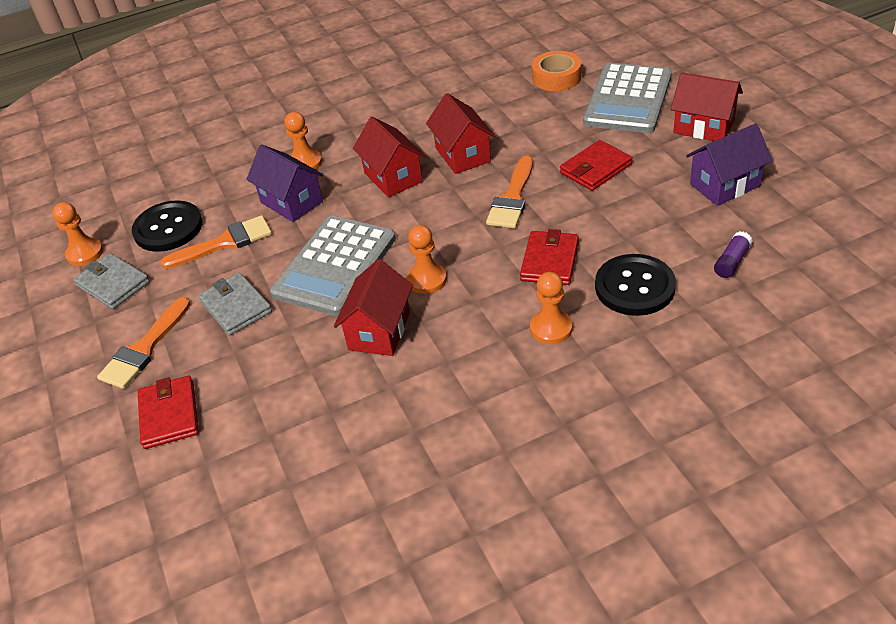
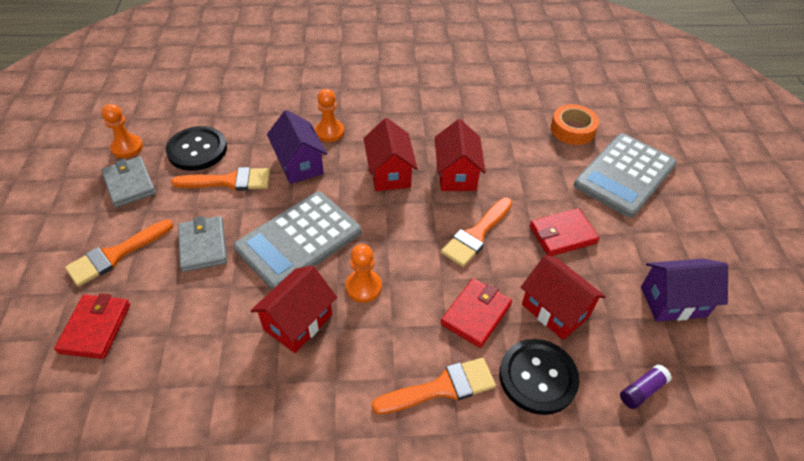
camera: 15 degrees right, 5 degrees up
(551, 328) = (441, 388): orange pawn -> orange brush
(703, 127) = (681, 231): red house -> red house (555, 310)

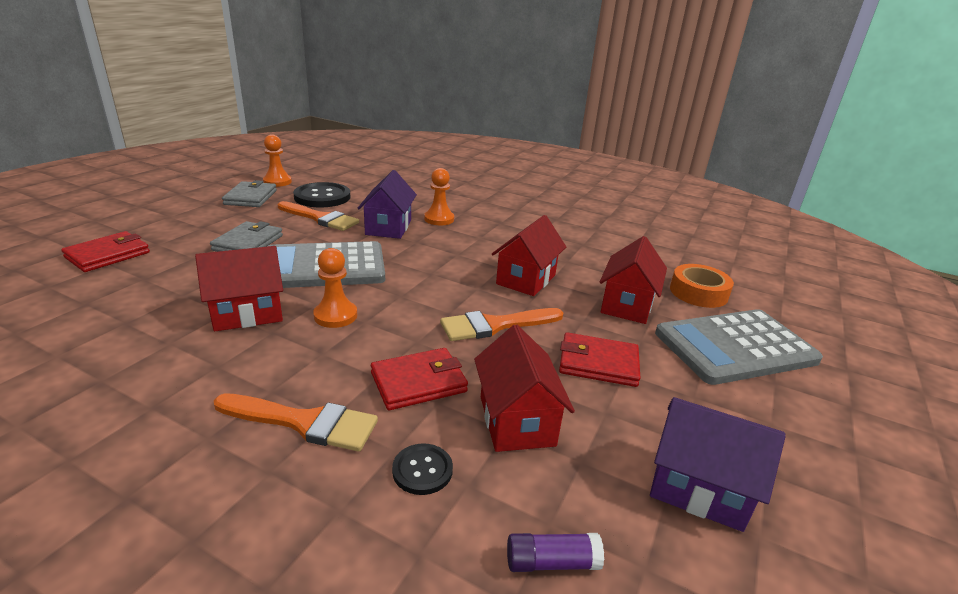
camera: 30 degrees right, 20 degrees down
(116, 254) = (184, 225): orange brush -> none
(389, 173) = (460, 257): red house -> red house (627, 305)
(538, 377) = (422, 470): black button -> black button, size x0.52

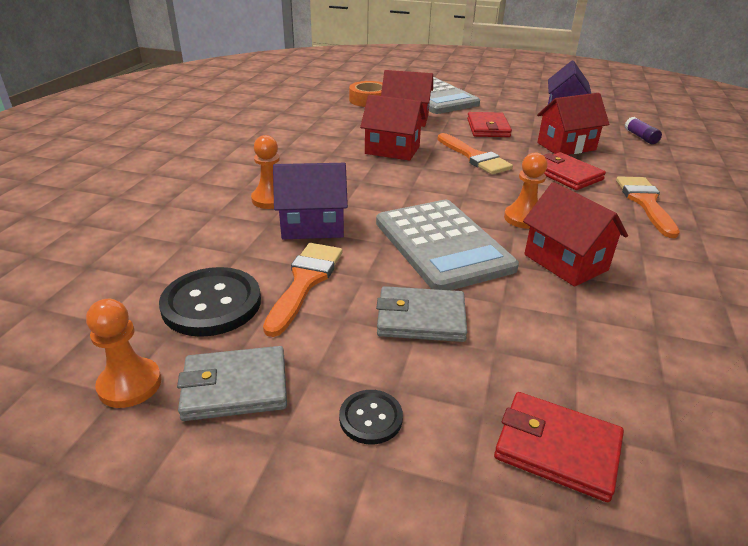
camera: 100 degrees left, 5 degrees up
(422, 470) = (631, 165): black button -> black button (371, 418)

